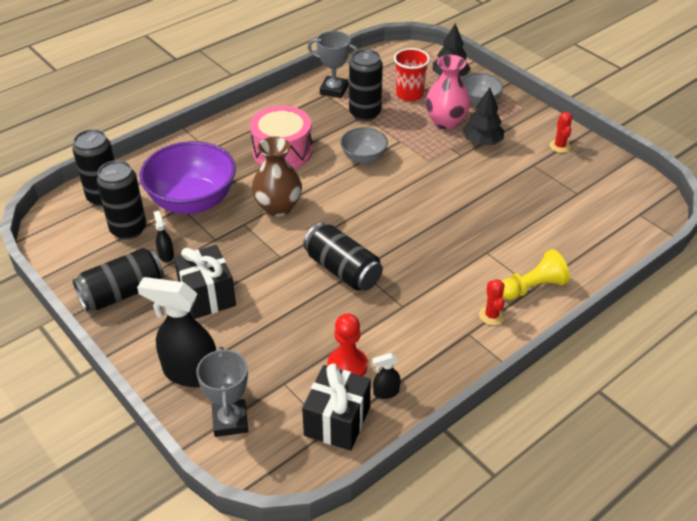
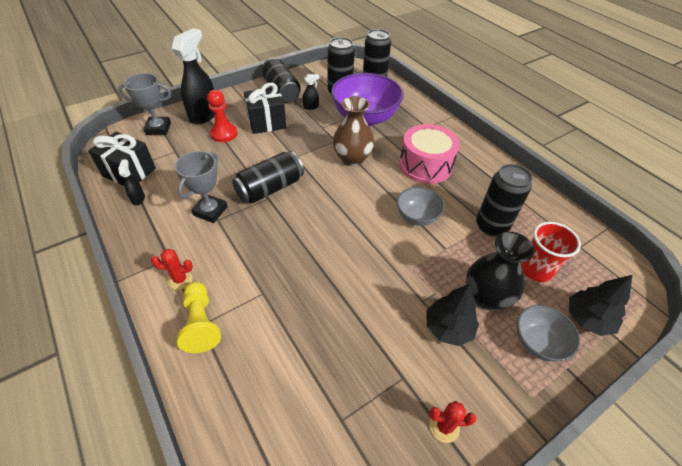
camera: 95 degrees right, 5 degrees up
(334, 90) = (529, 206): grey trophy -> grey trophy (210, 211)
(347, 366) = (173, 181): red pawn -> red pawn (224, 134)
(446, 122) = (486, 297): pink vase -> black vase

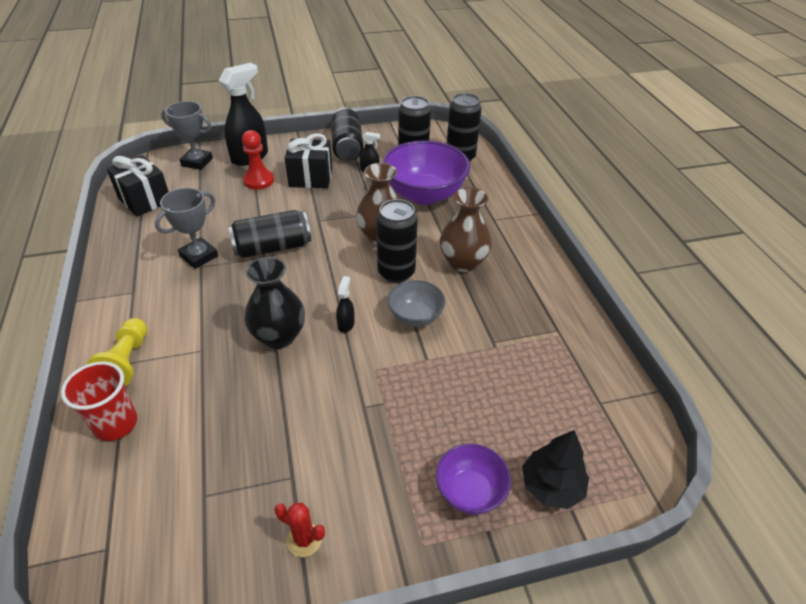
camera: 20 degrees right, 5 degrees down
(138, 198) = (138, 227): black spray bottle -> black spray bottle (346, 324)
(180, 279) = (132, 315): red cactus -> none
(425, 165) = (463, 262): pink drum -> brown vase
(448, 328) = (374, 443): black tree -> none
(486, 297) = (440, 424): black vase -> black vase (279, 336)
(491, 226) = (499, 349): black can -> black can (396, 272)
(536, 269) = (522, 412): red cup -> red cup (116, 424)
(538, 342) = (470, 491): grey bowl -> purple bowl

